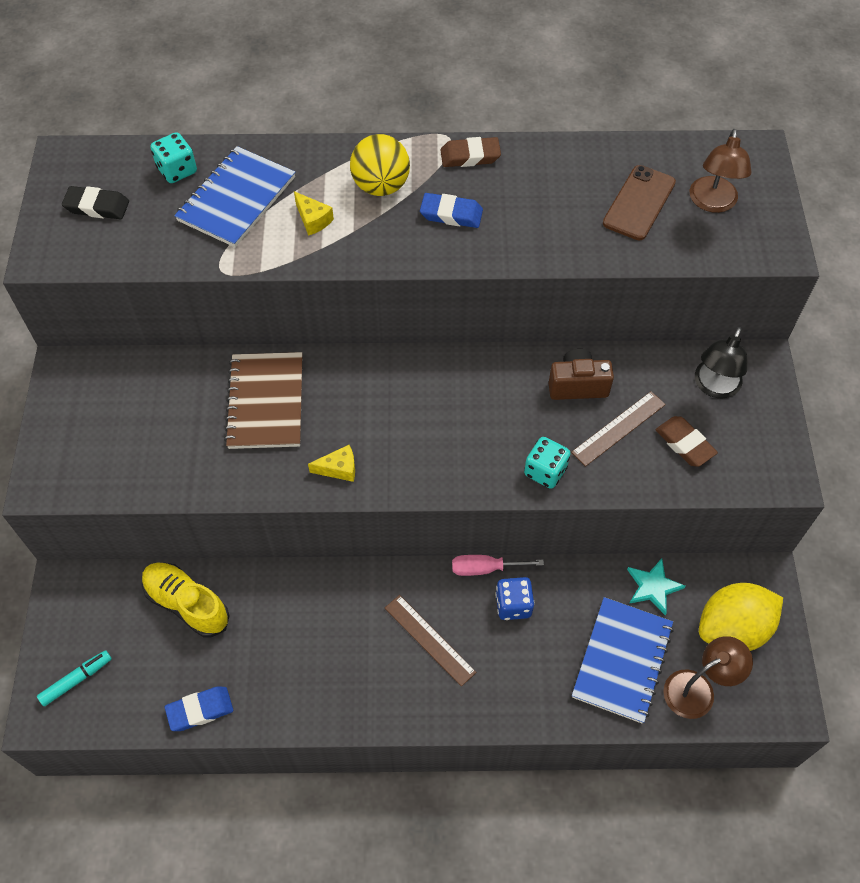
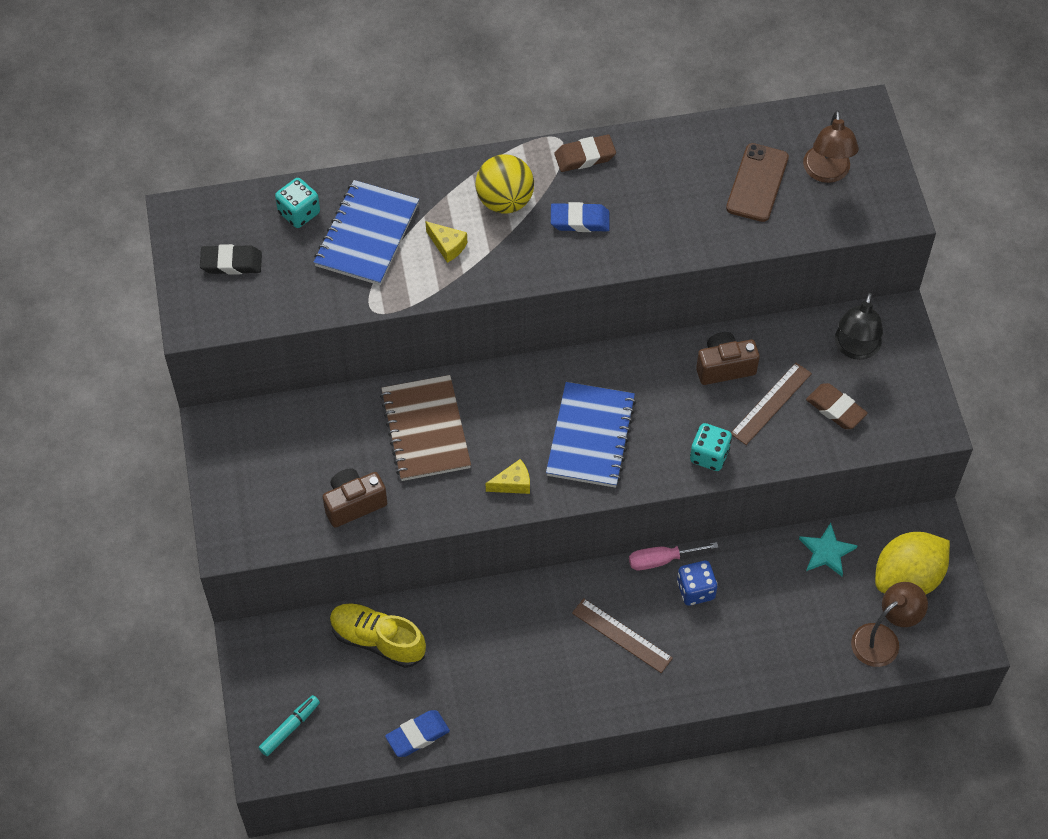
camera: 10 degrees left, 0 degrees up
(175, 464) = (354, 504): none -> brown camera
(622, 660) = (808, 625): blue notebook -> blue notebook (590, 436)

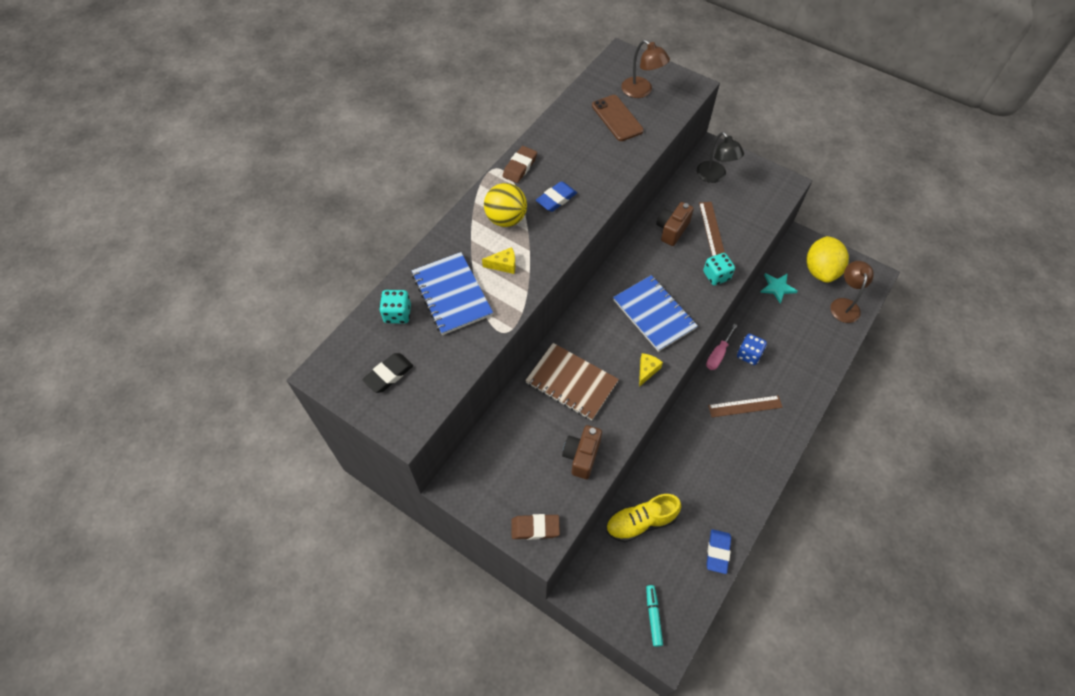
camera: 45 degrees left, 0 degrees up
(835, 409) = (740, 209): brown eraser -> brown eraser (535, 528)

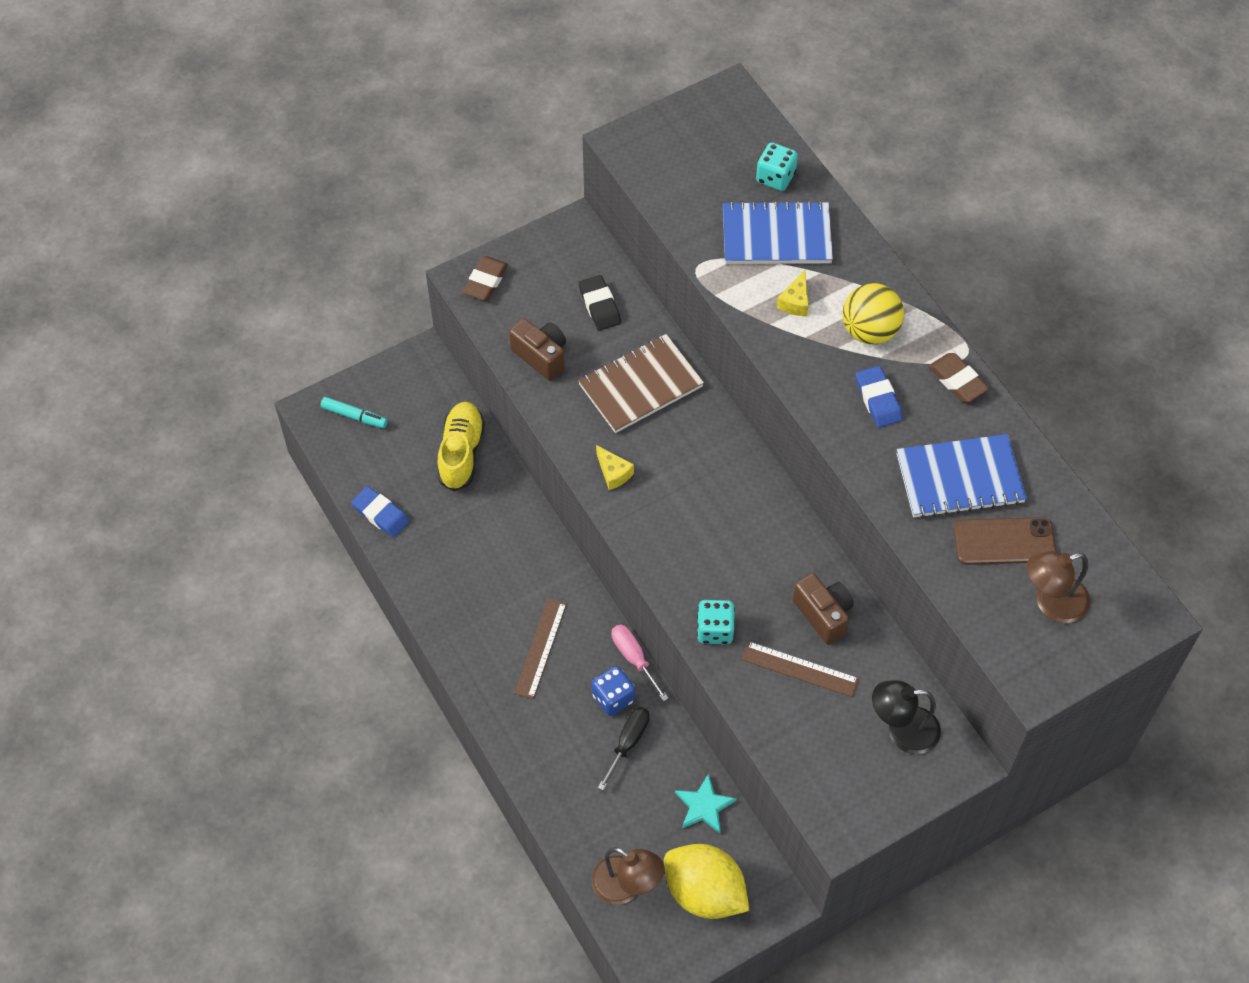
camera: 115 degrees right, 0 degrees up
(389, 374) = (697, 147): black eraser -> black eraser (599, 305)
(654, 314) = (691, 521): blue notebook -> blue notebook (959, 478)
(769, 336) = (628, 743): none -> black screwdriver

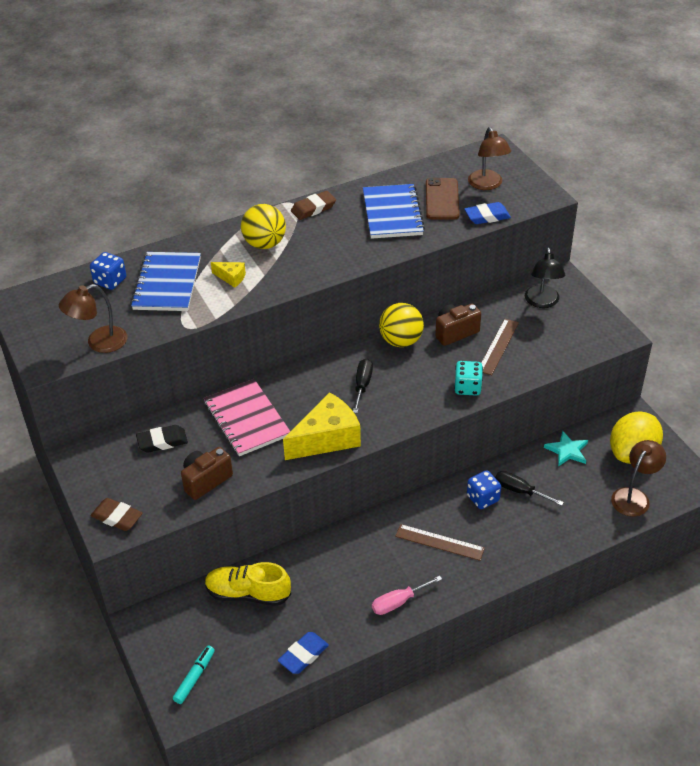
camera: 85 degrees left, 15 degrees down
(613, 473) = (327, 438): yellow cheese -> yellow cheese, size x2.16
(634, 658) = (449, 484): pink screwdriver -> pink screwdriver (398, 602)
(640, 385) = (246, 419): brown notebook -> pink notebook
(662, 186) = (99, 343): none -> brown lamp
(709, 506) = (362, 385): none -> black screwdriver
(775, 177) = (110, 281): turquoise dice -> blue dice
(798, 548) = (401, 341): none -> yellow ball
(878, 399) = (324, 244): blue eraser -> blue eraser (487, 216)

